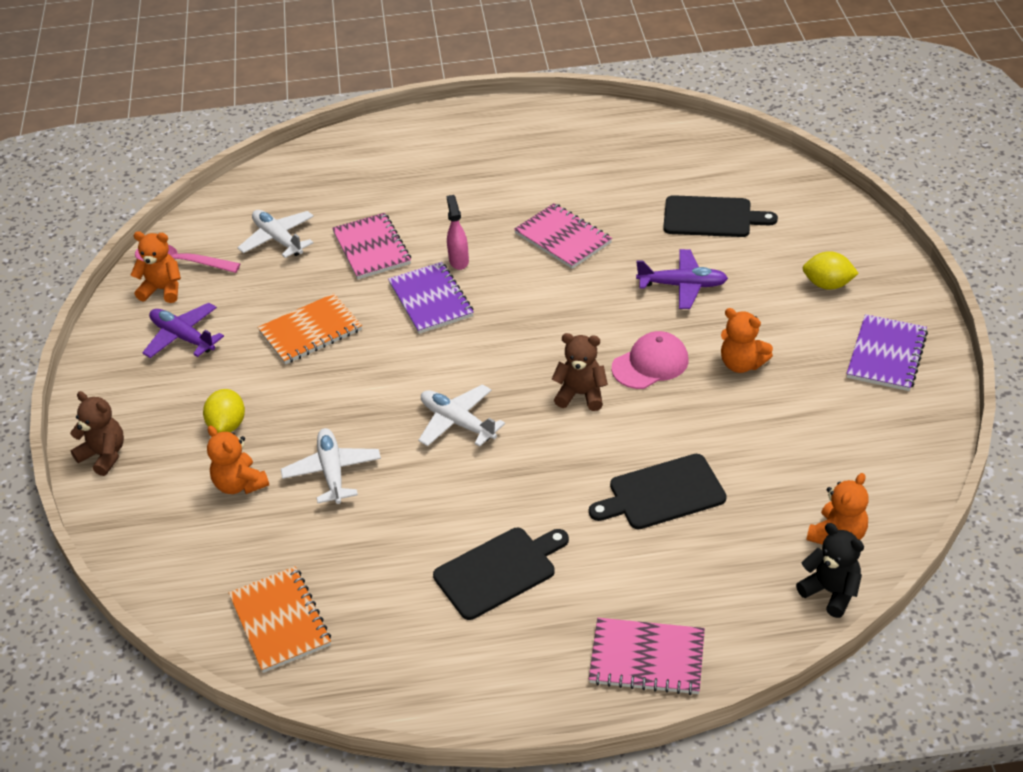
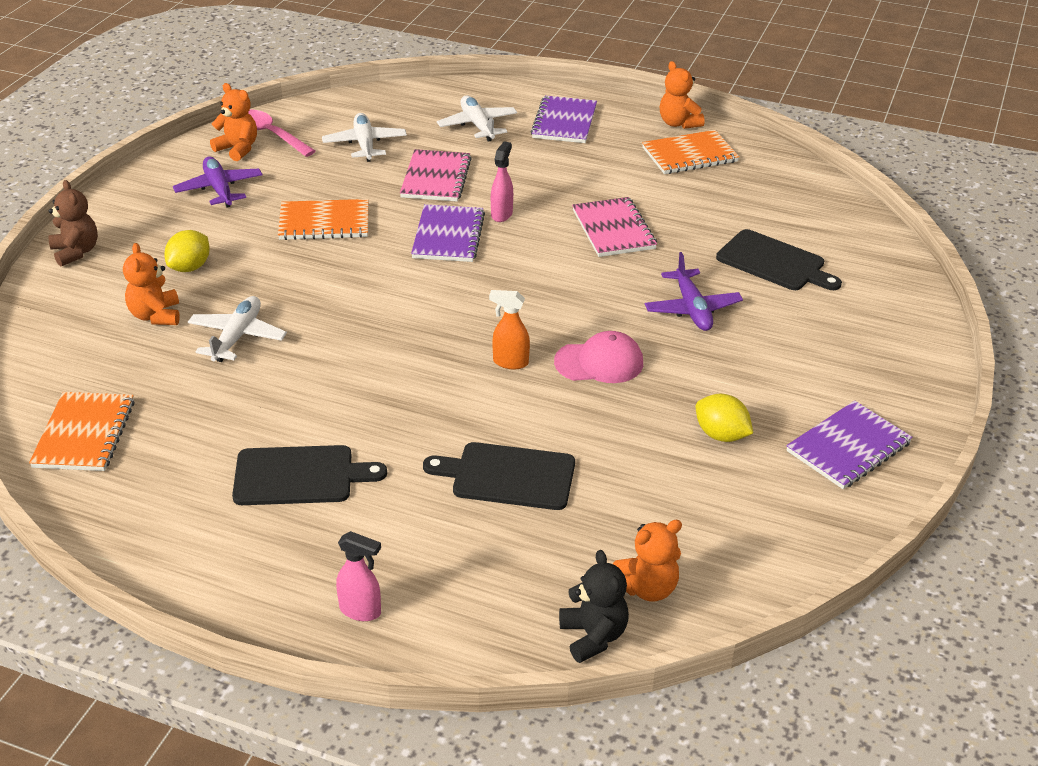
camera: 25 degrees right, 5 degrees down
(436, 150) = (564, 122): none -> purple notebook
(457, 422) = (379, 341): white plane -> white plane (477, 125)
(567, 143) = (689, 155): none -> orange notebook
(581, 395) = (510, 362): brown teddy bear -> orange spray bottle
(647, 658) = (361, 611): pink notebook -> pink spray bottle
(682, 285) = (692, 309): purple plane -> purple plane turned 45 degrees clockwise
(741, 364) = (689, 397): orange teddy bear -> orange teddy bear (678, 123)
(827, 285) = (841, 362): yellow lemon -> yellow lemon (721, 435)

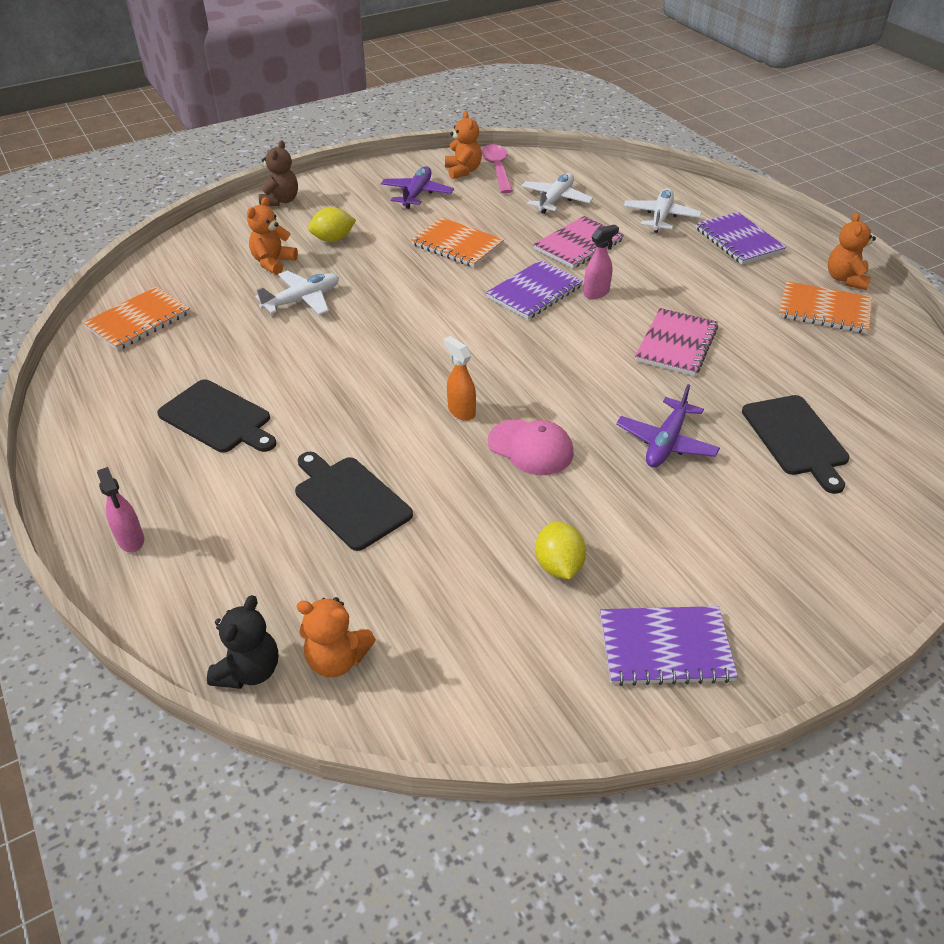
camera: 40 degrees right, 5 degrees up
(564, 122) = (738, 240): purple notebook -> purple notebook turned 75 degrees counterclockwise

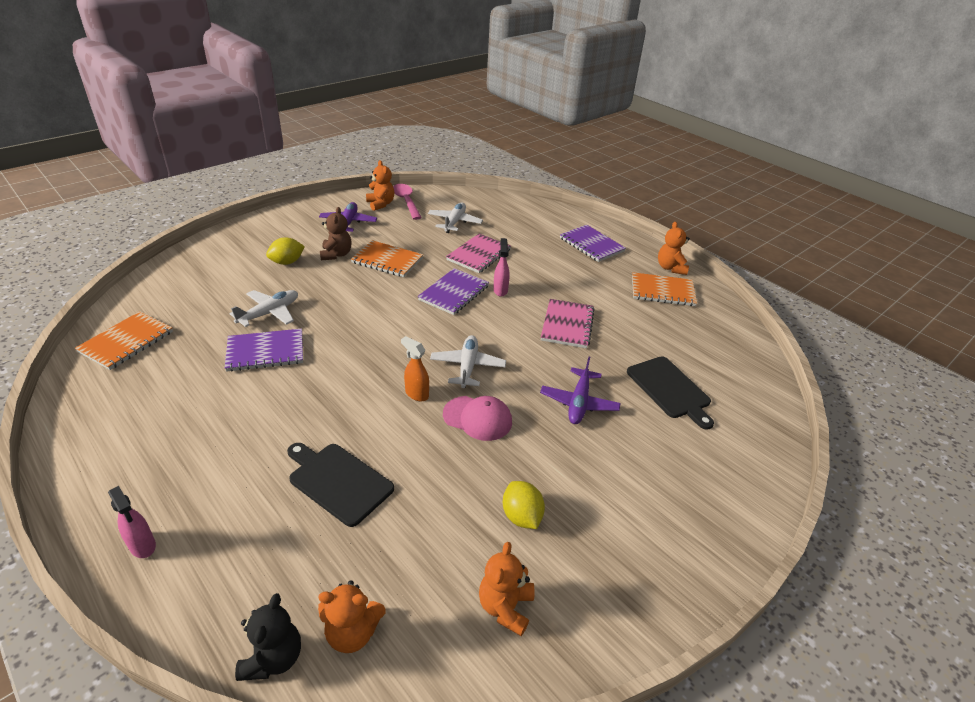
camera: 15 degrees left, 5 degrees down
(217, 418) = (210, 421): black cutting board -> none
(273, 263) = (239, 284): orange teddy bear -> orange teddy bear (505, 607)
(281, 201) = (238, 234): brown teddy bear -> brown teddy bear (336, 254)
(596, 293) = (500, 290): pink spray bottle -> pink spray bottle turned 45 degrees counterclockwise
(661, 217) = (533, 231): white plane -> white plane (467, 367)
(665, 648) = (620, 575): purple notebook -> purple notebook (265, 352)

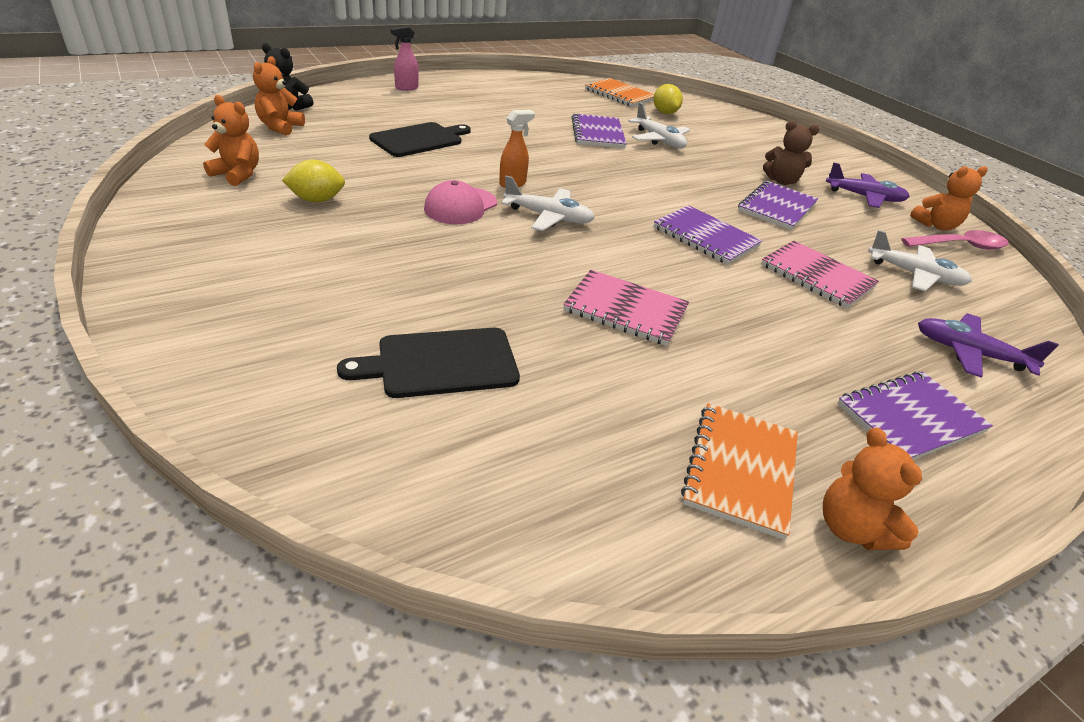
camera: 100 degrees right, 0 degrees up
(287, 262) = (756, 156): yellow lemon -> yellow lemon (664, 113)
(387, 260) = (777, 207): orange notebook -> purple notebook
(500, 290) = (717, 273): pink spray bottle -> none
(579, 403) = (453, 273): purple plane -> purple plane (969, 353)
(670, 268) = (851, 528): orange teddy bear -> orange teddy bear turned 120 degrees counterclockwise

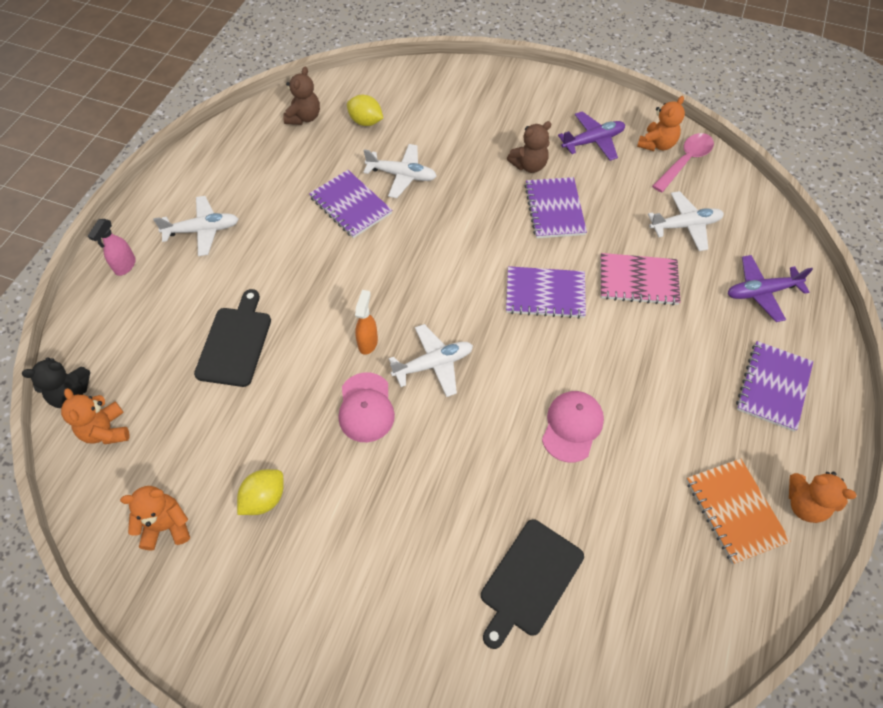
camera: 35 degrees left, 20 degrees up
(477, 98) = (202, 230): none -> white plane
(620, 95) = (304, 117): orange notebook -> brown teddy bear
(625, 310) = (572, 426): pink notebook -> pink cap

